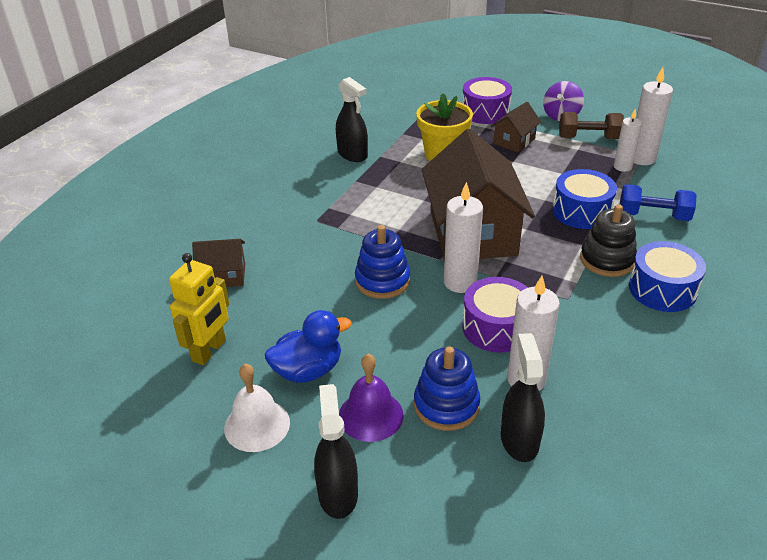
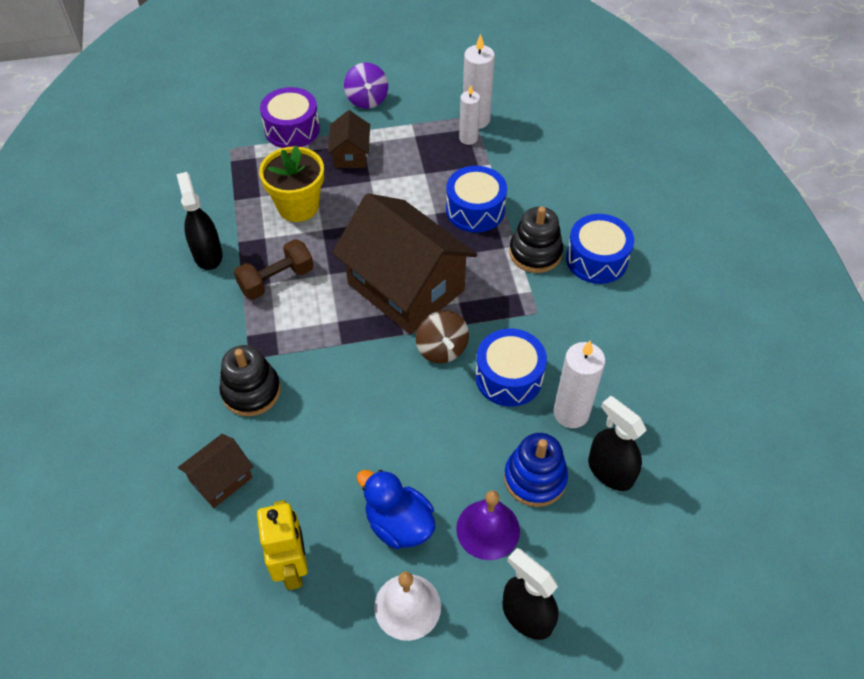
camera: 40 degrees left, 15 degrees up
(297, 239) = (251, 391): none -> black stacking toy
(308, 370) = (399, 524): blue duck -> blue duck turned 75 degrees counterclockwise
(352, 154) = (207, 254): black spray bottle -> black spray bottle turned 120 degrees counterclockwise
(382, 281) = (375, 389): blue stacking toy -> none
(460, 282) = (442, 349): white candle -> brown spinning top
(496, 327) = (509, 377): purple drum -> blue drum
(588, 138) = (413, 117): brown dumbbell -> brown dumbbell (276, 280)
(653, 216) = (533, 183): blue dumbbell -> none

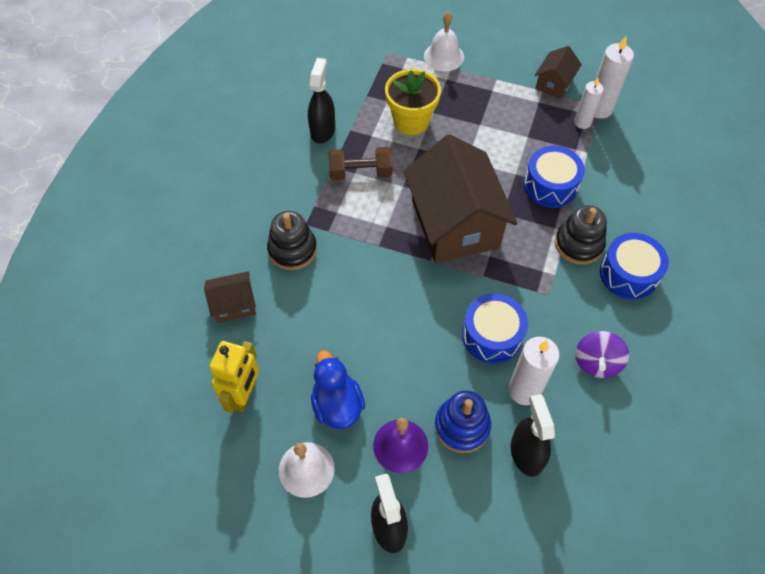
camera: 30 degrees right, 5 degrees up
(292, 129) = (444, 56): purple drum -> white bell
(350, 154) = (477, 96): brown house -> brown house (554, 83)
(367, 99) = (518, 55): purple spinning top -> purple spinning top (596, 362)
(442, 349) = (452, 287): brown spinning top -> none

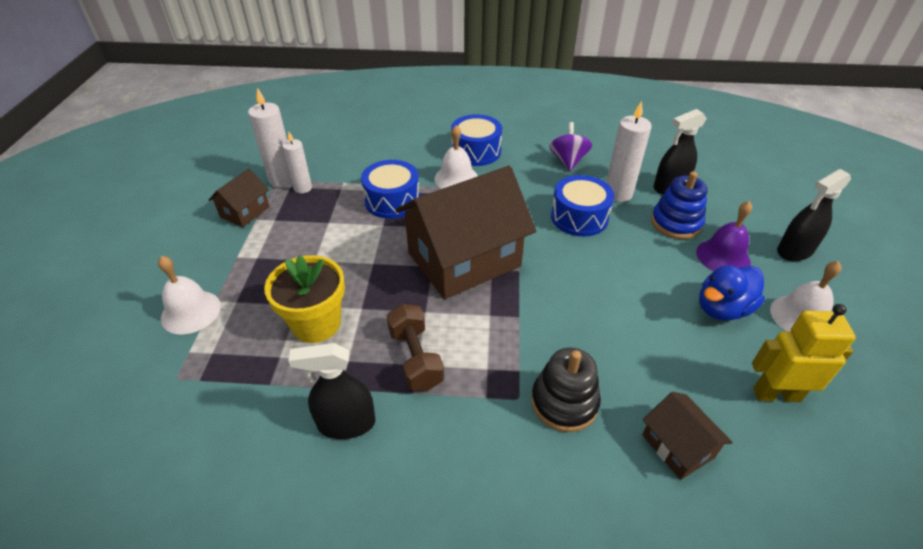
camera: 105 degrees left, 15 degrees down
(554, 83) = (245, 212): brown house -> brown house turned 75 degrees counterclockwise
(578, 244) = (456, 178): black stacking toy -> white bell
(596, 362) = (568, 161): purple spinning top -> purple spinning top turned 90 degrees counterclockwise

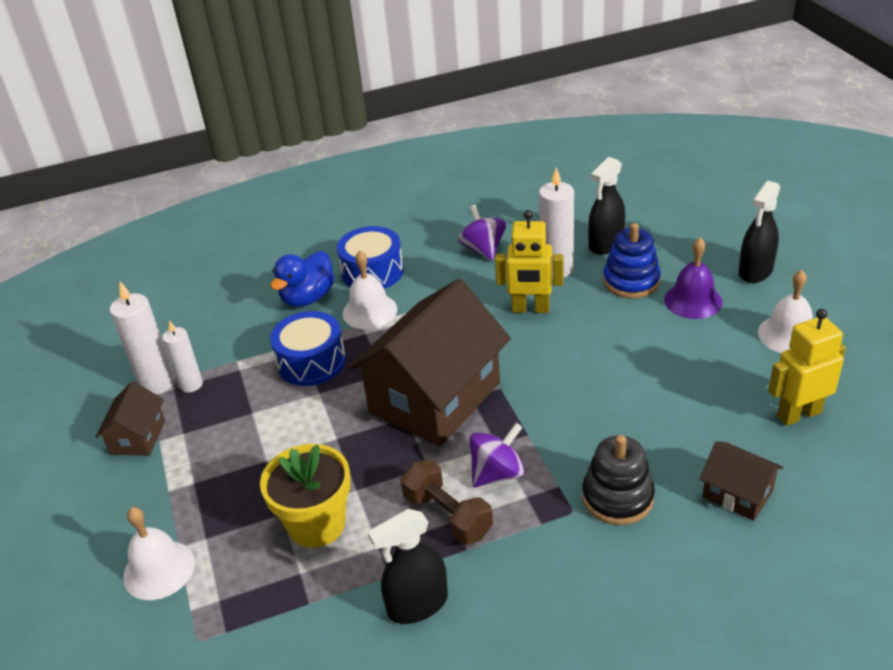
camera: 20 degrees left, 5 degrees down
(475, 339) = (497, 473): none -> purple spinning top
(579, 217) = (530, 309): blue drum -> yellow robot
(722, 309) = (716, 353): blue duck -> blue duck (308, 298)

